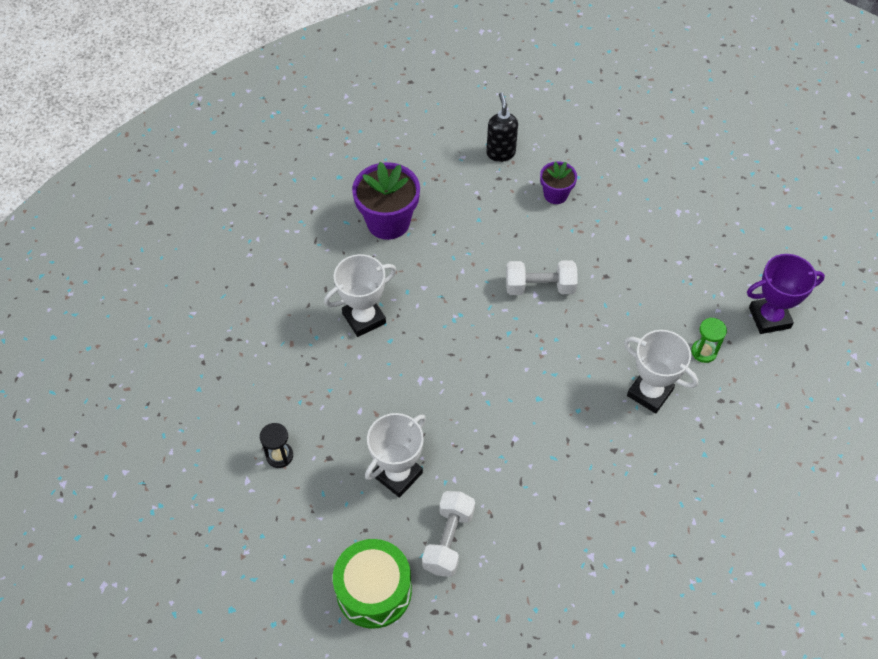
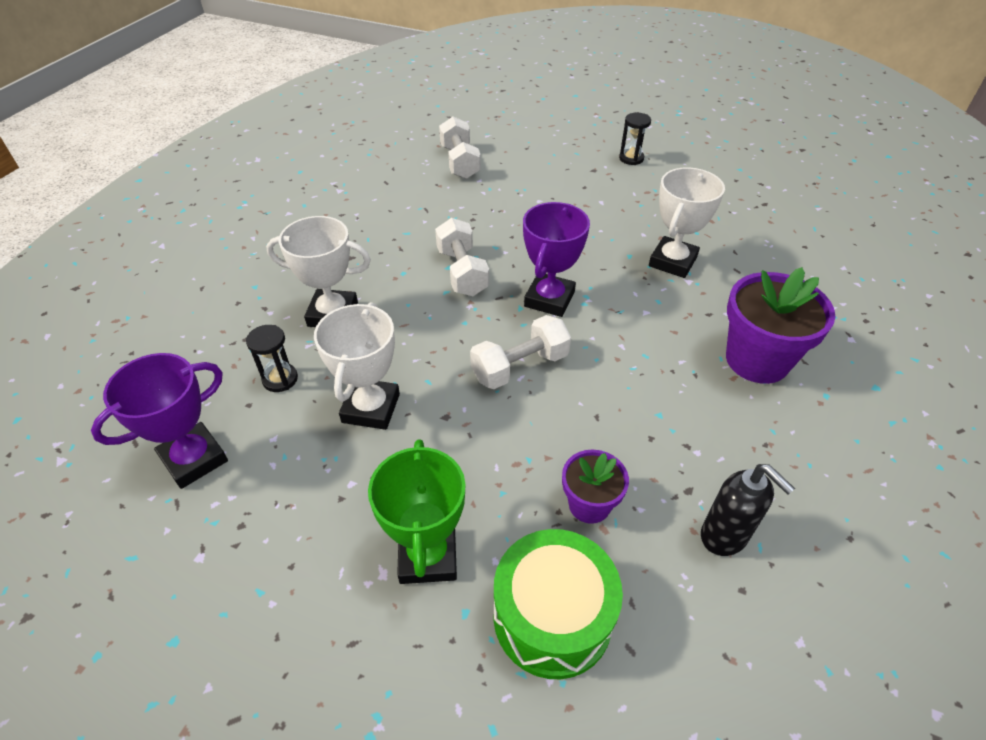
camera: 150 degrees right, 10 degrees down
(374, 590) = (492, 127): green drum -> green drum (552, 616)
(398, 475) = (531, 179): white trophy -> white trophy (371, 408)
(482, 329) = (549, 299): none -> purple trophy
(531, 387) = (462, 272): none -> white dumbbell
(652, 209) = (428, 556): none -> green trophy
(704, 352) = (280, 379): green hourglass -> black hourglass

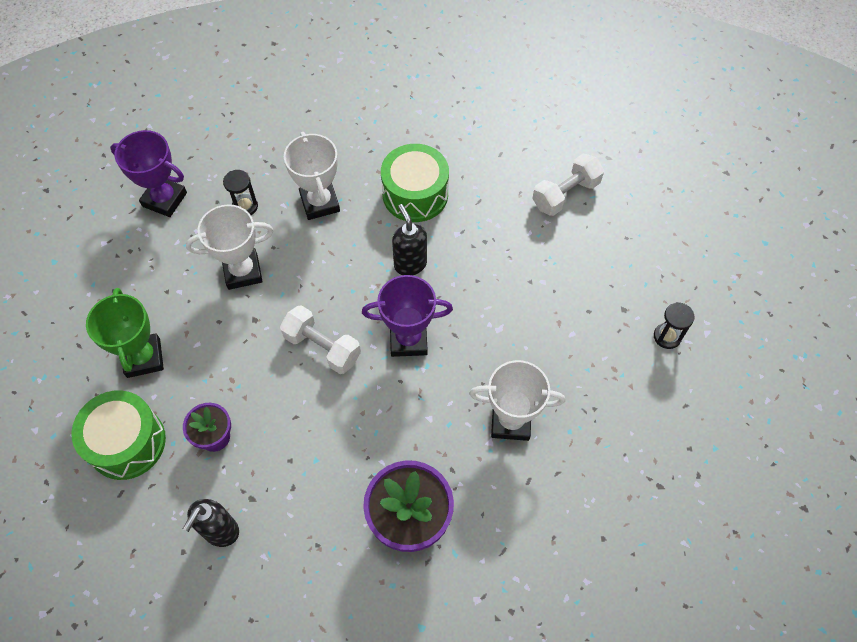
camera: 65 degrees right, 15 degrees up
(383, 244) = (415, 194): none -> green drum
(428, 556) = (144, 358): green trophy -> green trophy turned 75 degrees counterclockwise
(462, 272) = (410, 264): white dumbbell -> black soap dispenser

